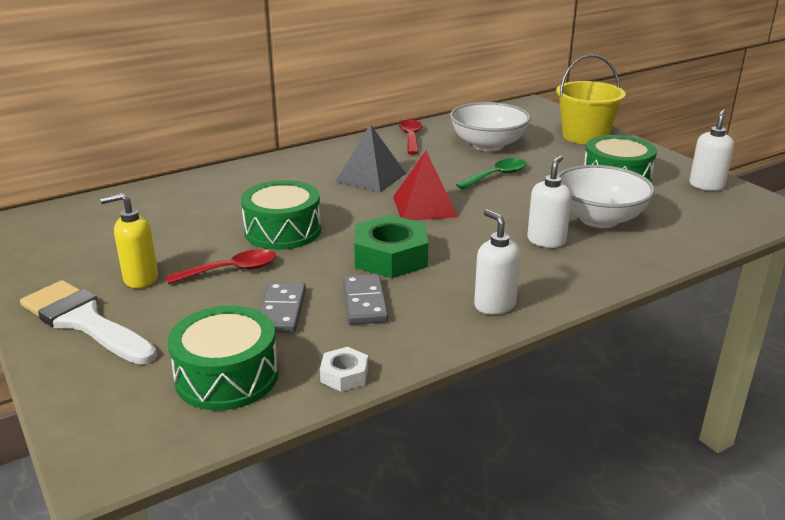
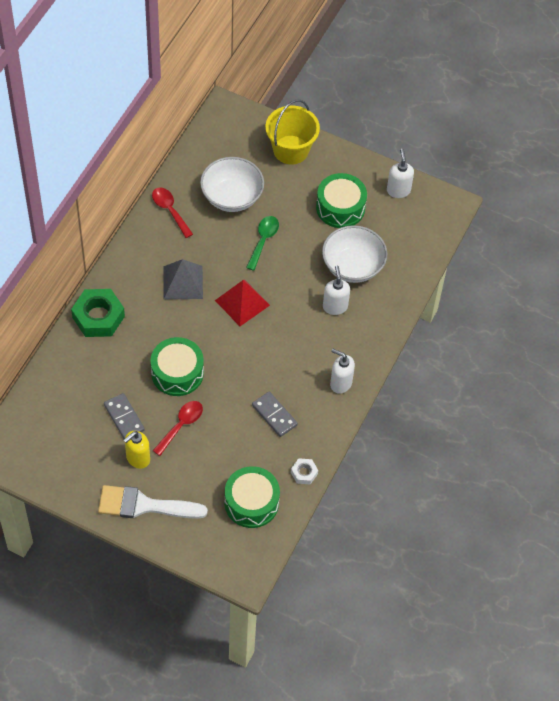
camera: 35 degrees left, 30 degrees up
(281, 310) = (237, 444): grey domino -> grey domino (124, 417)
(390, 257) = (259, 367): green nut -> green nut (98, 317)

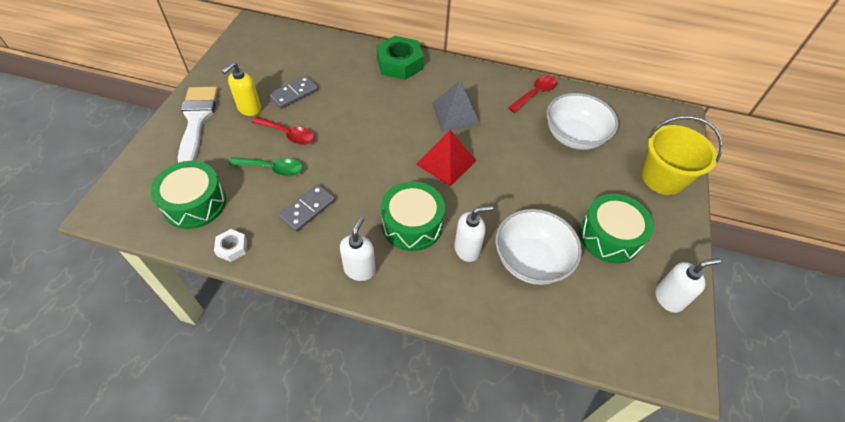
camera: 80 degrees right, 5 degrees down
(138, 458) = (249, 109): yellow soap dispenser -> yellow soap dispenser turned 90 degrees counterclockwise
(177, 373) = (349, 123): green drum -> green drum (412, 224)
(263, 240) = (531, 170): green spoon -> green spoon (272, 168)

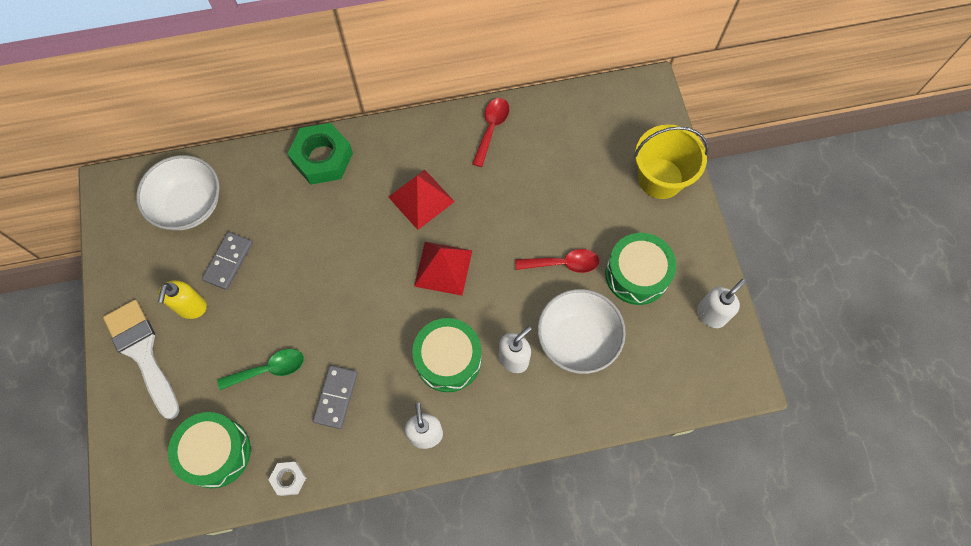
camera: 25 degrees left, 15 degrees up
(288, 134) = (257, 318): red spoon -> red spoon (563, 263)
(456, 114) = (421, 199): grey pyramid -> red pyramid
(574, 137) = (556, 168): white bowl -> white bowl (189, 205)

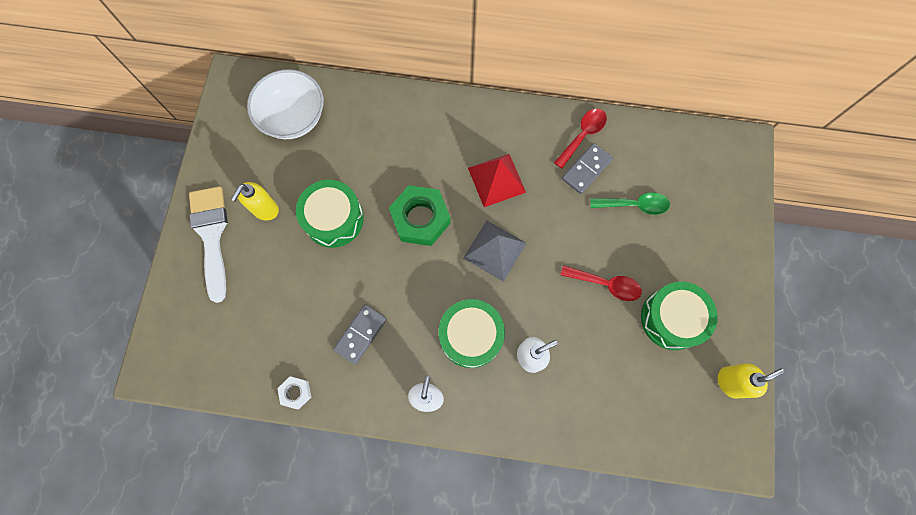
camera: 20 degrees right, 5 degrees up
(216, 452) = (242, 345): green drum -> green drum (333, 219)
(228, 261) = (310, 179): grey domino -> grey domino (586, 169)
(269, 369) = (312, 288): green spoon -> green spoon (634, 205)
(322, 158) = (421, 113): green nut -> green nut (420, 219)
(443, 268) = (494, 250): red pyramid -> grey pyramid
(577, 339) = (595, 360): white bowl -> none
(660, 178) = (726, 235): yellow bucket -> none
(711, 314) = (730, 382): white soap dispenser -> yellow soap dispenser

